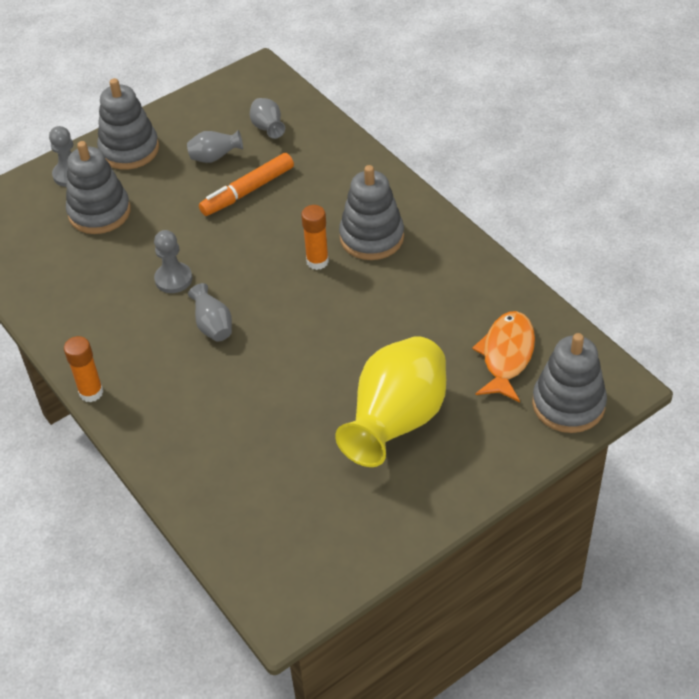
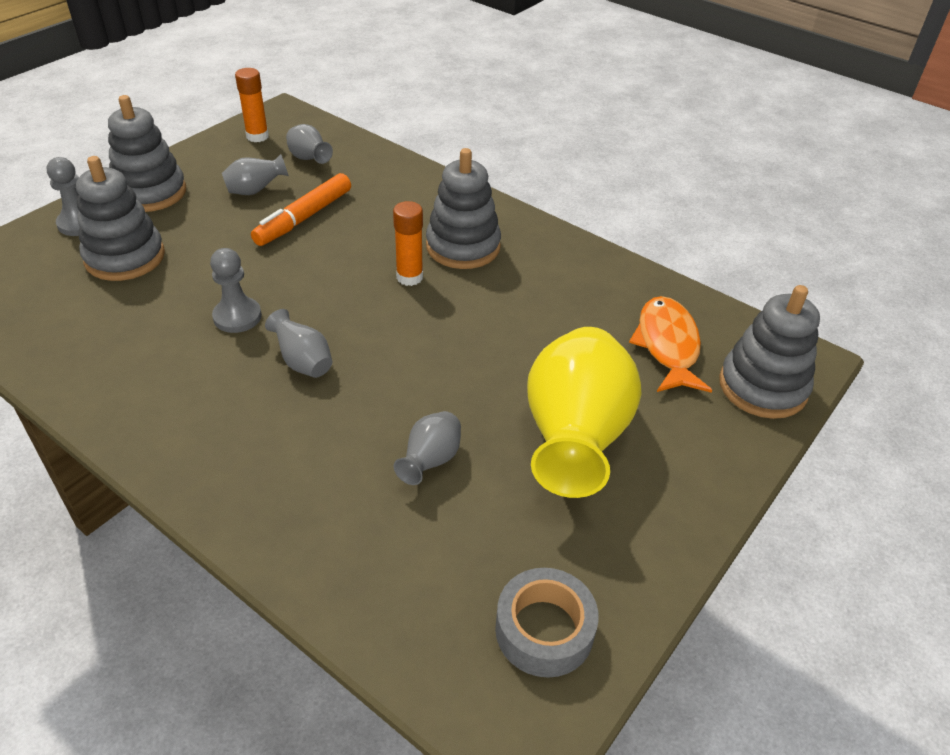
camera: 20 degrees left, 5 degrees down
(91, 392) = (153, 467): orange glue stick -> orange glue stick (257, 136)
(283, 421) = (430, 461): none -> grey vase
(320, 552) = (544, 630): none -> grey tape

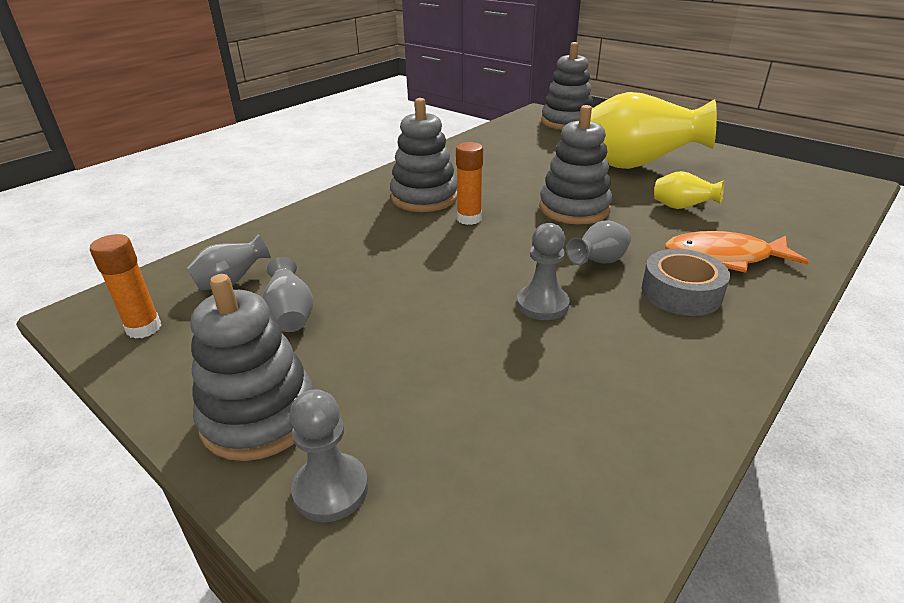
camera: 85 degrees left, 10 degrees down
(125, 257) = (431, 413): grey stacking toy -> grey stacking toy (574, 208)
(304, 218) = (361, 277): orange marker -> none
(430, 461) = (681, 208): grey vase -> yellow vase
(544, 630) = (785, 178): grey tape -> grey tape (681, 292)
(667, 345) = (536, 140): orange fish -> orange fish (723, 257)

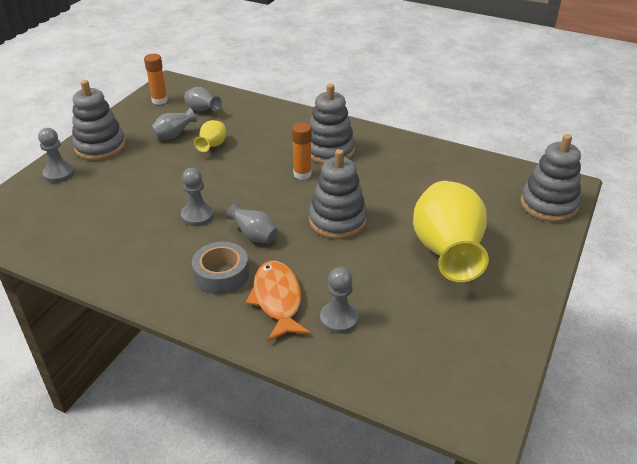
camera: 75 degrees right, 5 degrees up
(681, 208) = (362, 281): yellow vase -> yellow vase (212, 146)
(746, 226) = (339, 319): none -> grey pawn

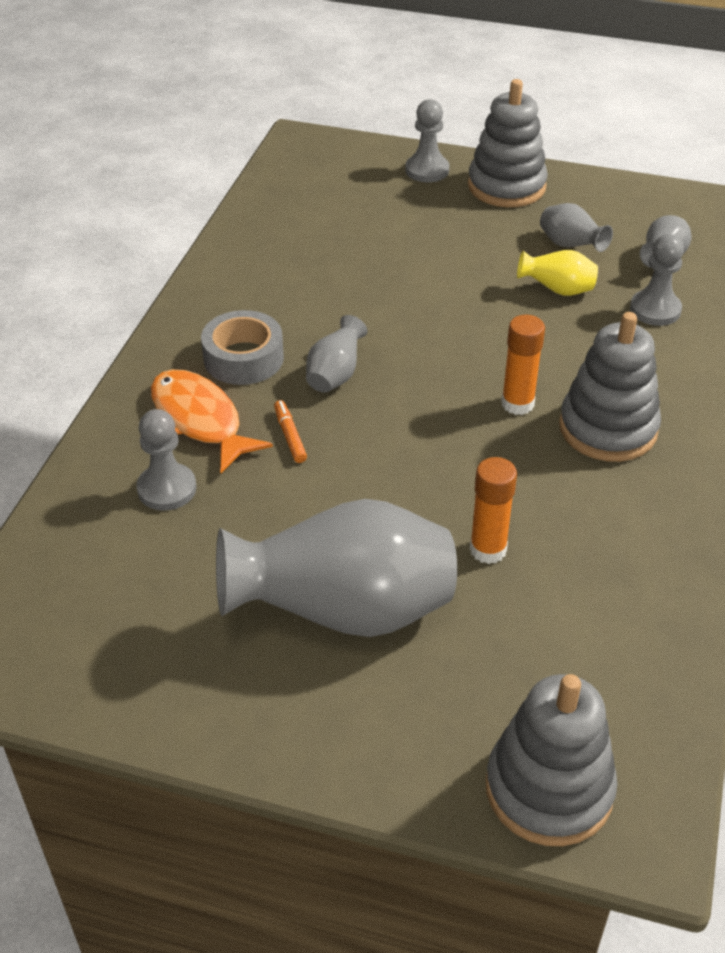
camera: 80 degrees right, 5 degrees up
(159, 101) = (667, 209): orange glue stick -> orange glue stick (488, 550)
(197, 215) = (369, 311): grey pawn -> grey pawn (655, 310)
(277, 300) = (199, 420): orange fish -> orange fish turned 105 degrees counterclockwise
(304, 260) = (290, 436): none -> orange marker
(337, 221) = (398, 462): grey stacking toy -> none
(446, 253) = (345, 613): yellow vase -> grey vase

